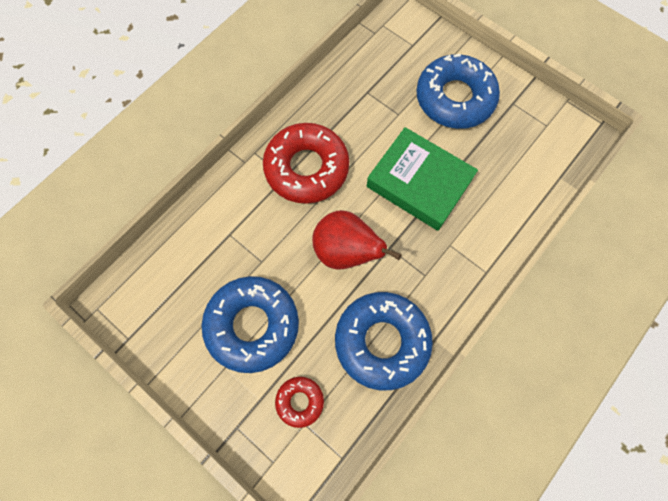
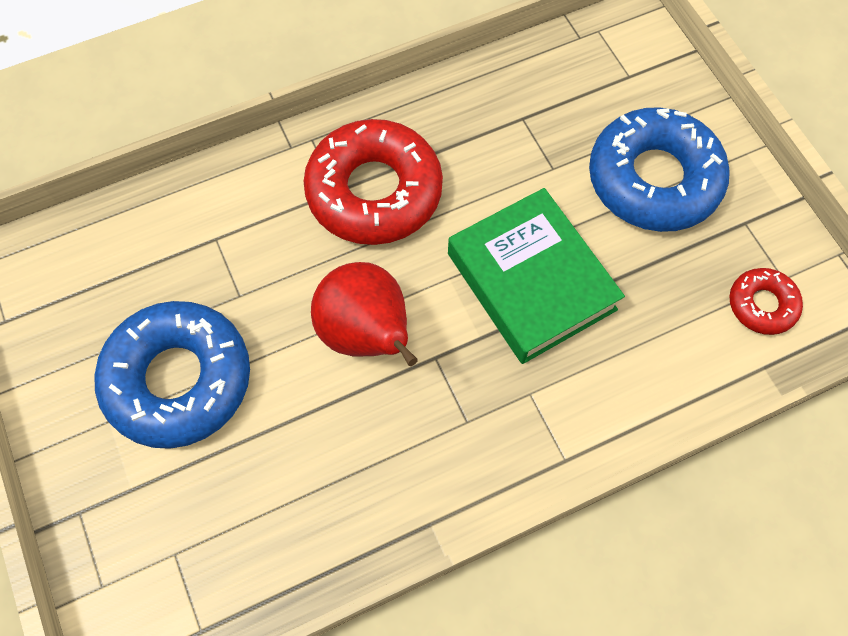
camera: 25 degrees right, 5 degrees down
(300, 401) = (185, 519): red donut -> red donut (762, 305)
(382, 341) = (349, 489): blue donut -> none

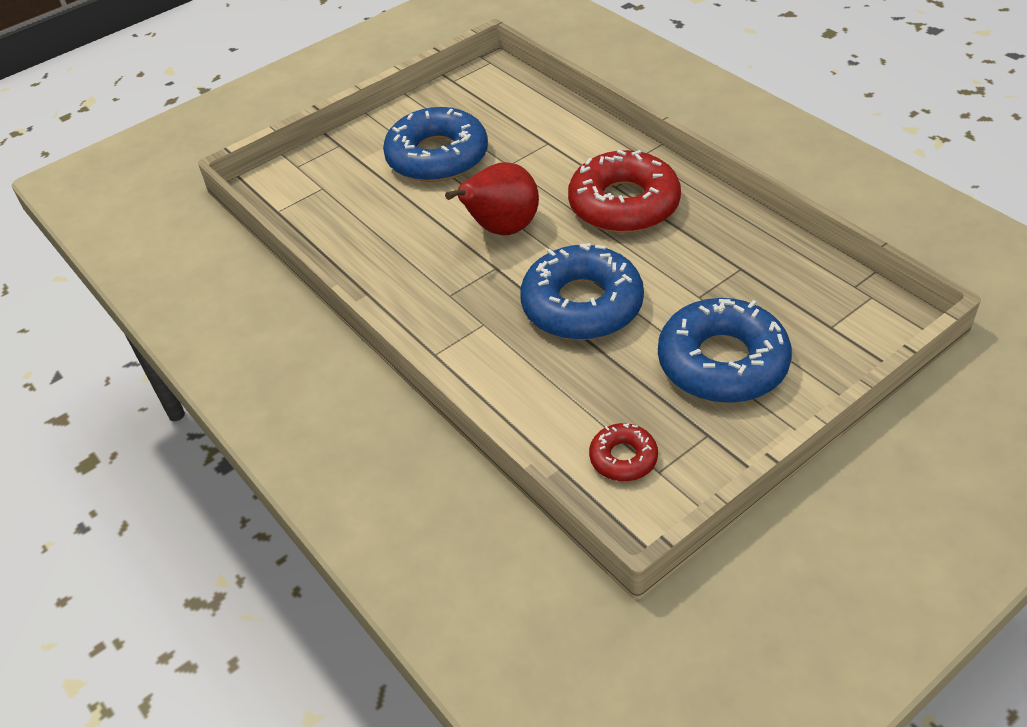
camera: 80 degrees right, 20 degrees down
(530, 281) = (582, 304): green book -> blue donut

